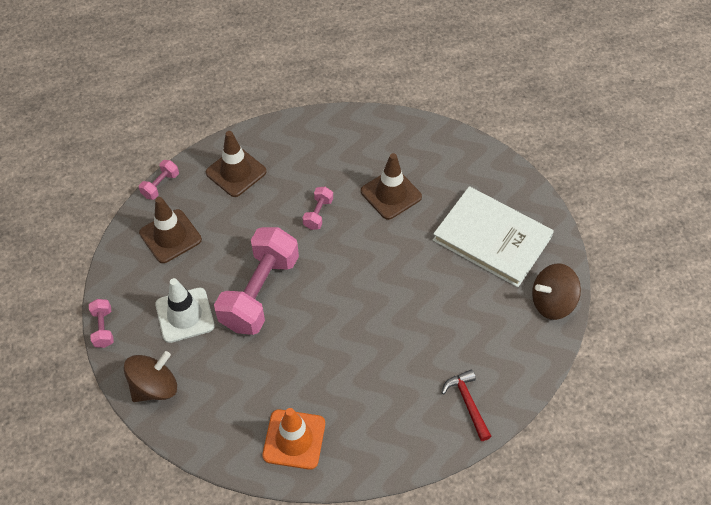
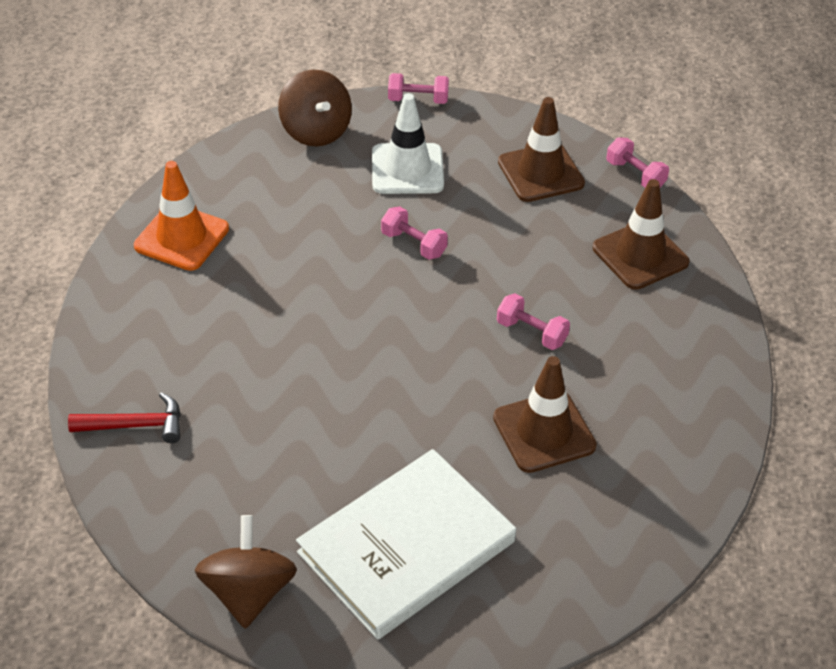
camera: 105 degrees right, 10 degrees down
(260, 292) = (413, 244): pink dumbbell -> pink dumbbell, size x0.43

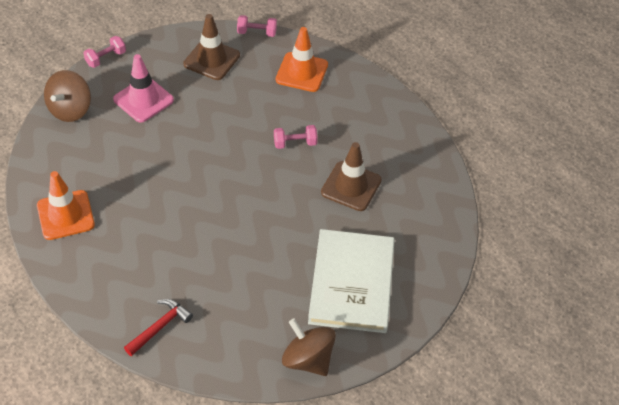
camera: 45 degrees left, 5 degrees up
(316, 131) = (70, 109): brown spinning top -> brown spinning top turned 90 degrees clockwise
(407, 169) = (143, 100): white traffic cone -> pink traffic cone
(413, 244) = (191, 137): pink dumbbell -> none
(640, 255) = (302, 72): brown traffic cone -> orange traffic cone

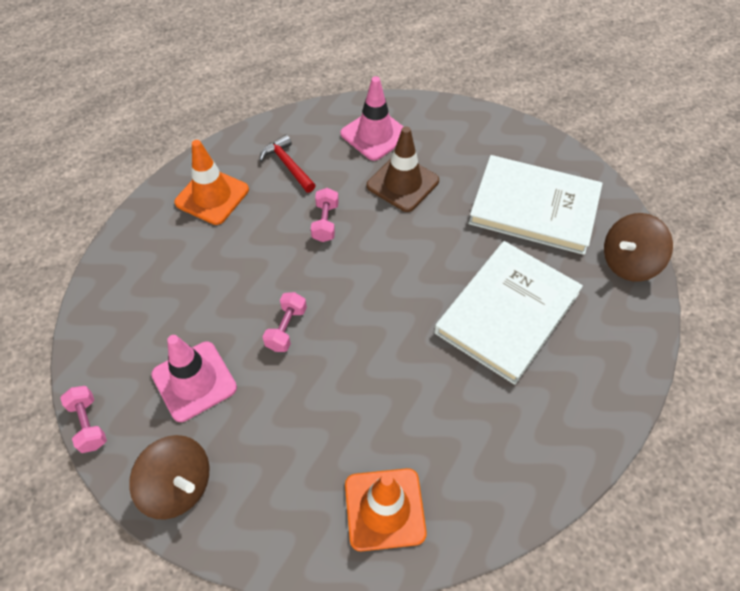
camera: 75 degrees left, 5 degrees up
(160, 327) = (582, 404): red hammer -> red hammer (288, 165)
(212, 60) = (150, 288): brown traffic cone -> none
(235, 271) = (507, 313): none -> white book
(257, 33) = (122, 230): pink dumbbell -> pink dumbbell (286, 328)
(401, 159) = (375, 134): none -> pink traffic cone

